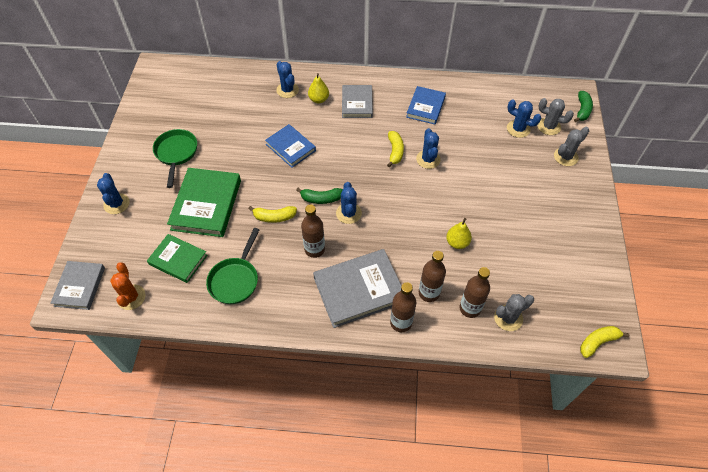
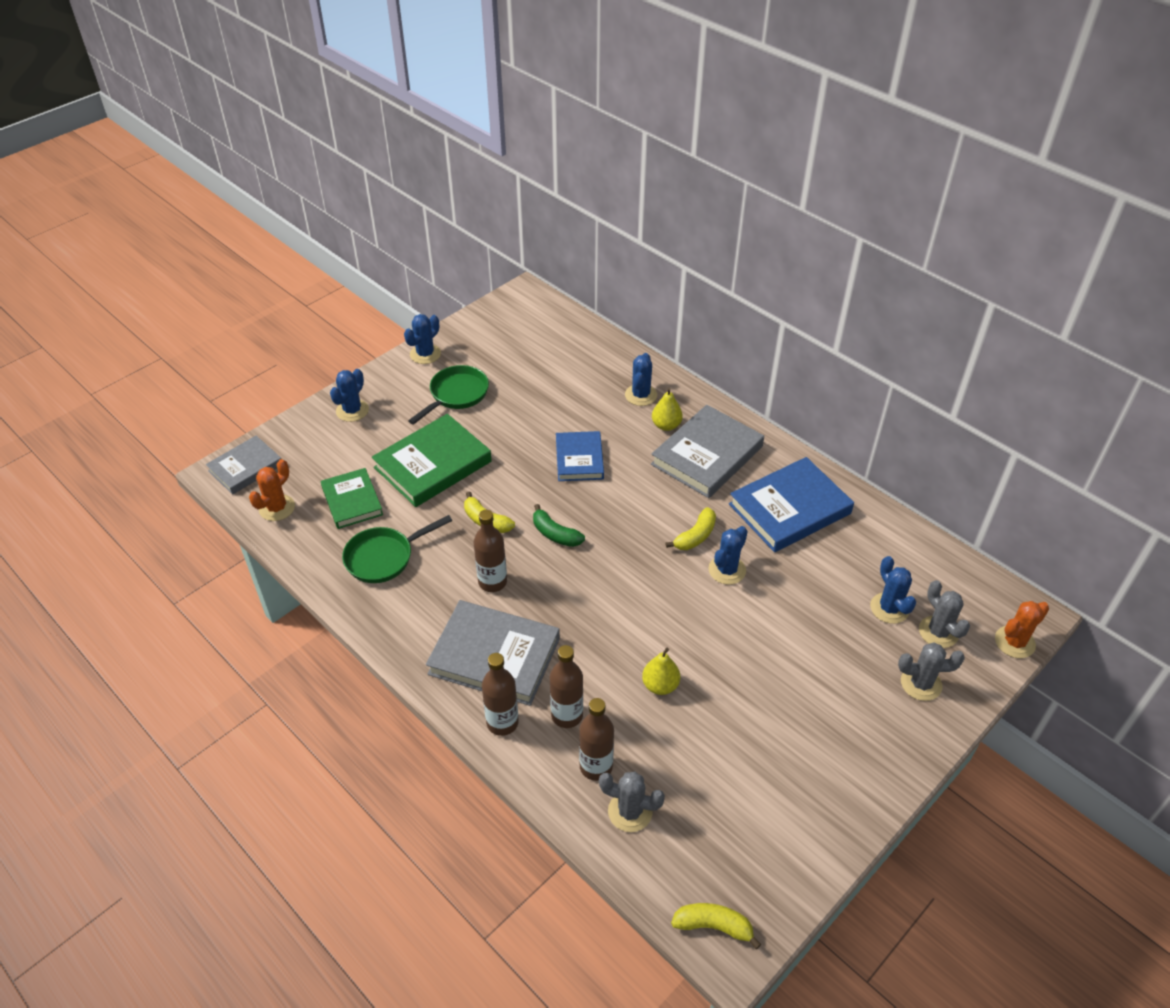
camera: 40 degrees right, 10 degrees down
(348, 213) = (569, 569): blue cactus -> blue cactus (425, 354)
(357, 103) = (707, 455): grey book -> grey book, size x1.60
(425, 107) = (790, 509): blue book -> blue book, size x1.60
(582, 110) = (1014, 642): green banana -> orange cactus

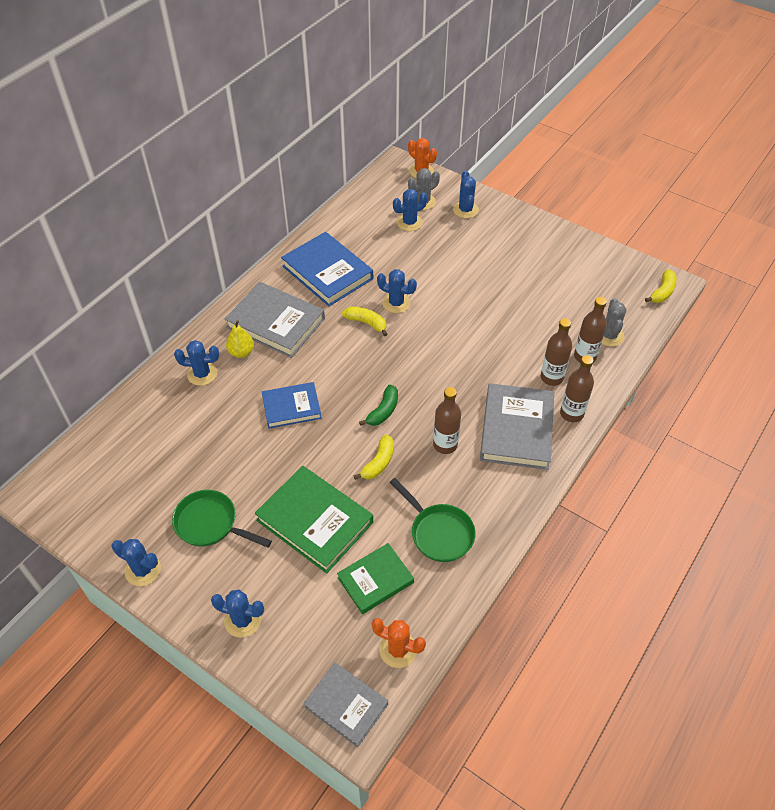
camera: 100 degrees left, 5 degrees up
(660, 685) = (509, 330): yellow pear -> none
(713, 926) = (662, 292): yellow banana -> yellow banana turned 150 degrees counterclockwise
(921, 683) = (465, 210): grey cactus -> blue cactus

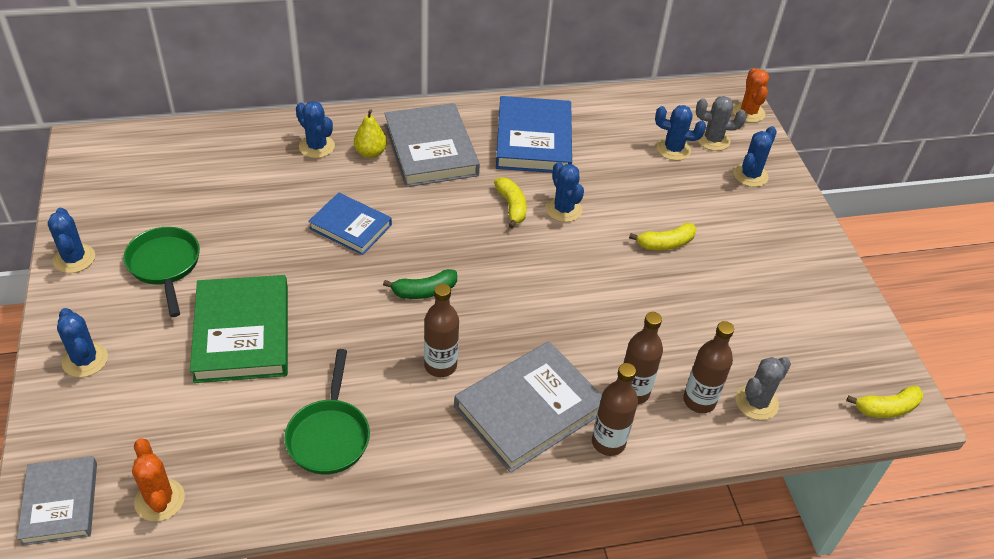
camera: 40 degrees right, 5 degrees down
(375, 580) = (222, 425): green book -> none
(378, 463) = (360, 331): yellow banana -> yellow banana (665, 243)

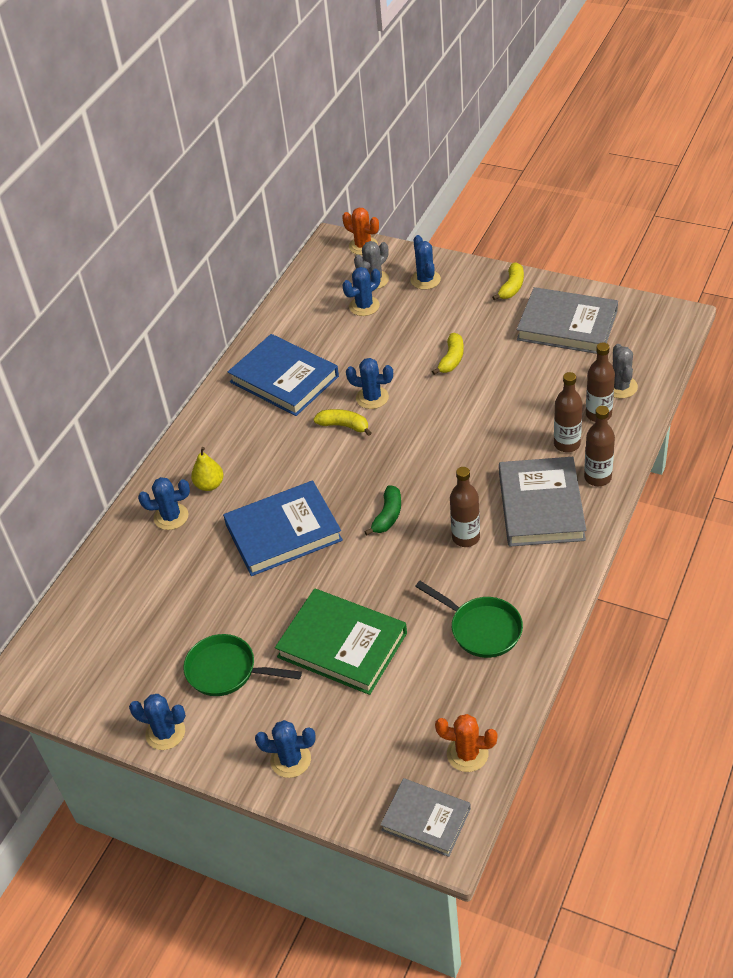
camera: 45 degrees left, 0 degrees up
(350, 226) = (283, 532): blue book -> blue book, size x1.60
(431, 150) = (240, 445): grey book -> grey book (567, 325)
(886, 408) = (669, 328): yellow banana -> yellow banana (511, 287)

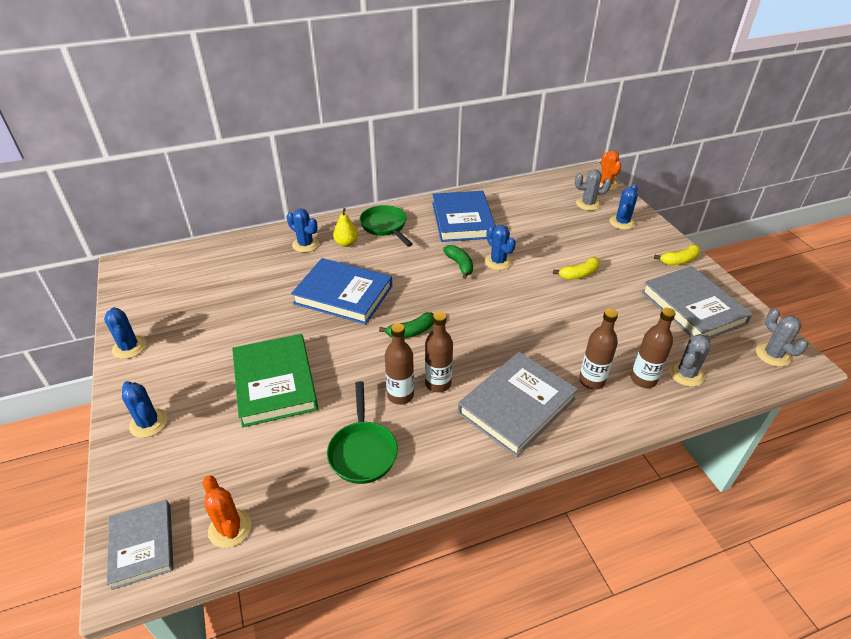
camera: 40 degrees right, 5 degrees down
(227, 671) = (204, 342): green pan -> green pan (385, 227)
(344, 426) = (459, 265): yellow banana -> green banana
(364, 306) = (563, 213): blue cactus -> none
(597, 477) = (585, 421): brown bottle -> brown bottle (400, 395)
(657, 326) = (772, 355): none -> grey cactus

